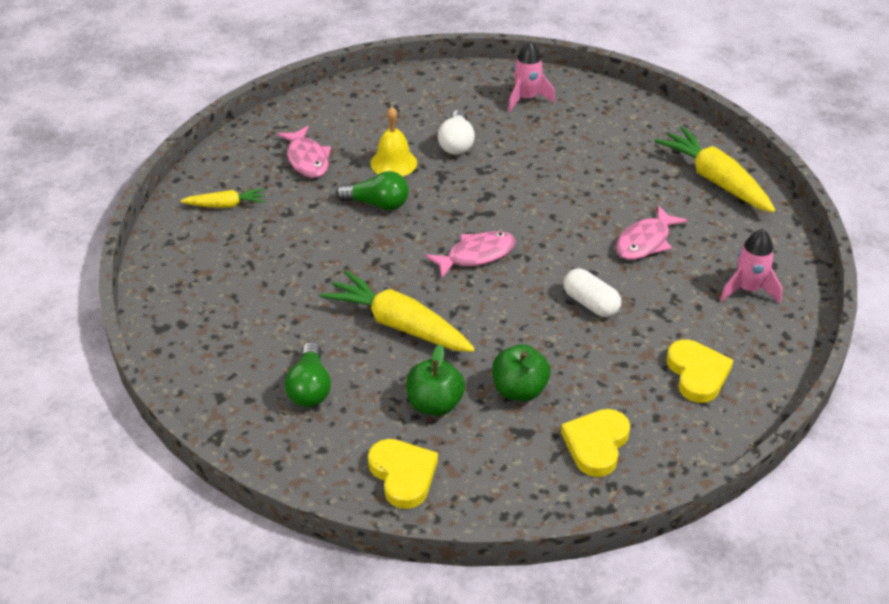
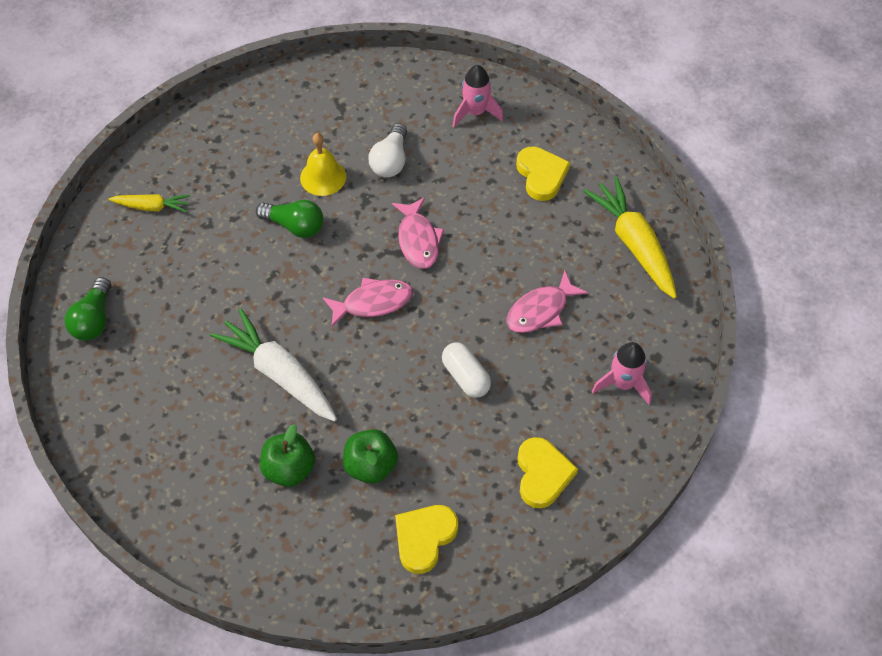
camera: 10 degrees right, 15 degrees up
(307, 159) = (241, 161): pink fish -> pink fish (418, 240)
(310, 388) = (181, 433): green light bulb -> green light bulb (94, 320)
(398, 324) = (279, 373): yellow carrot -> white carrot
(403, 475) = (241, 542): yellow heart -> yellow heart (541, 175)

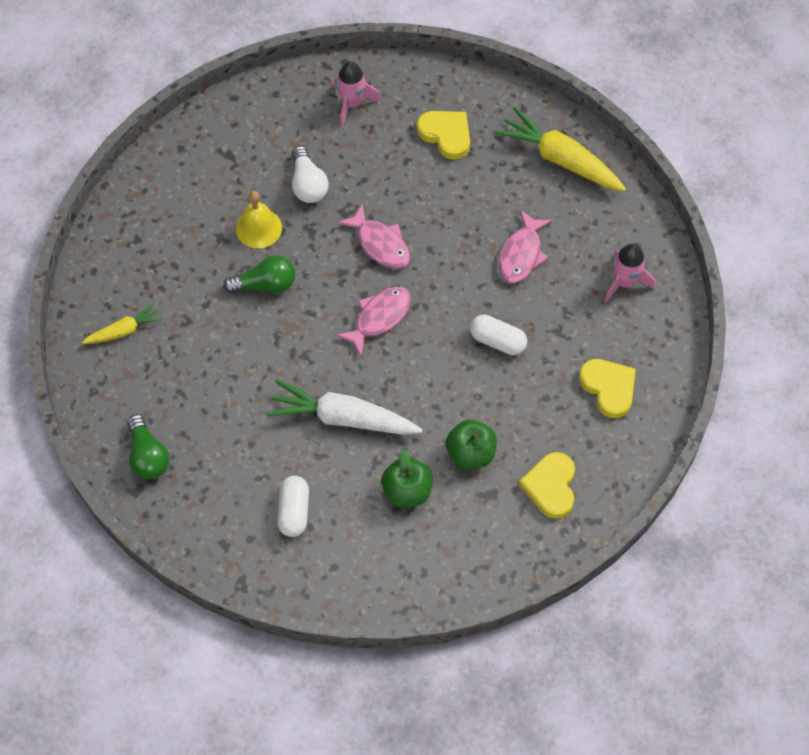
camera: 30 degrees left, 5 degrees up
(178, 433) = (294, 511): none -> white capsule

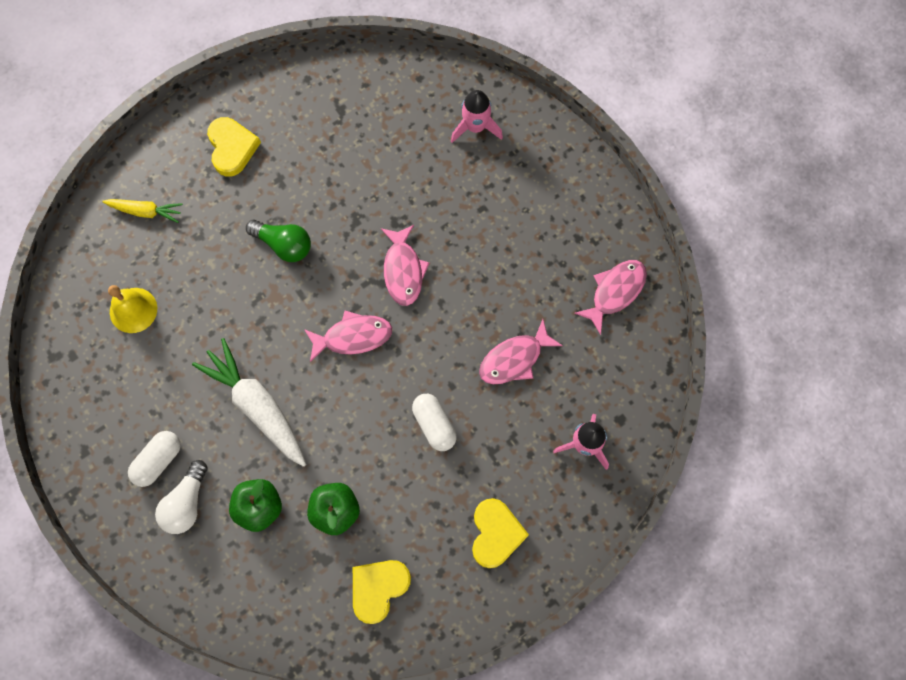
camera: 35 degrees right, 10 degrees up
(148, 456) = (84, 333): green light bulb -> none
(258, 228) = (316, 191): yellow bell -> yellow bell (133, 310)
(308, 184) = (384, 177): white light bulb -> white light bulb (186, 503)
(446, 135) = (533, 206): yellow heart -> yellow heart (232, 148)
(559, 159) = (615, 292): yellow carrot -> pink fish

